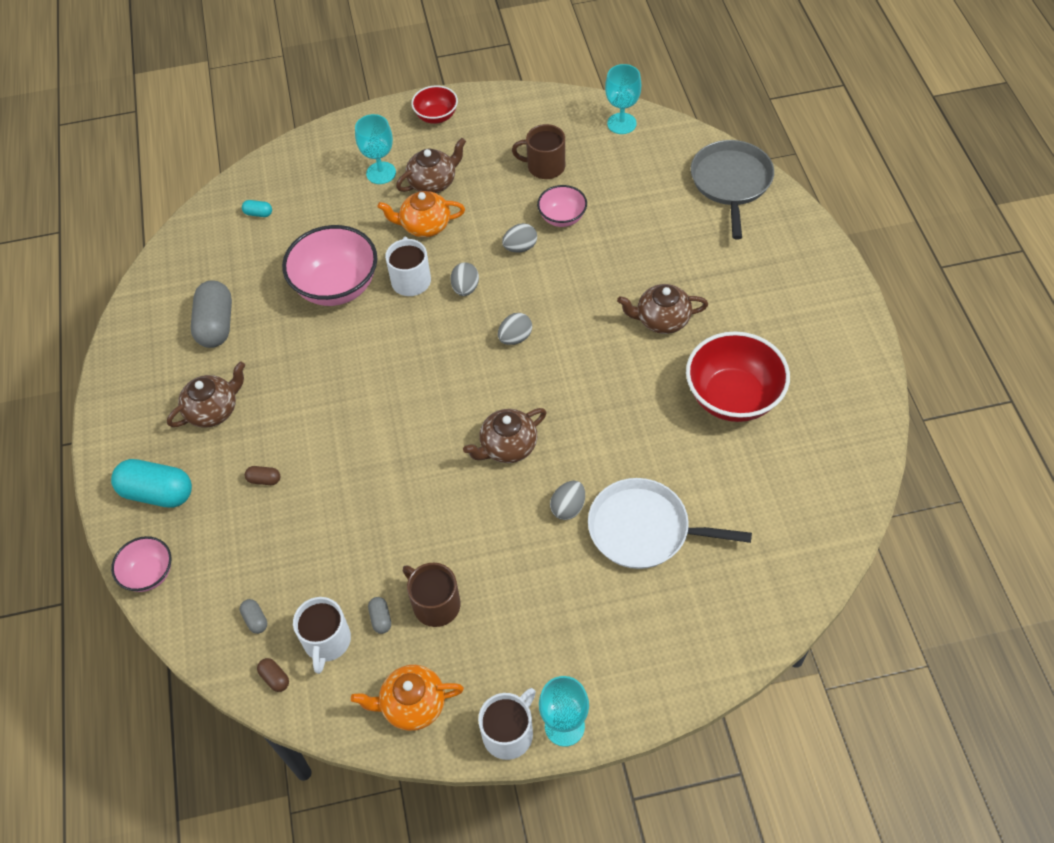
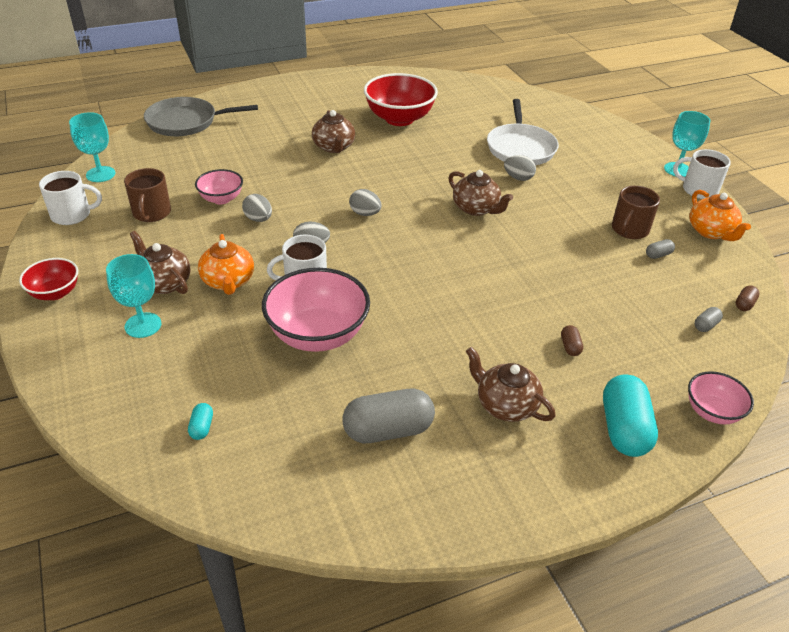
camera: 105 degrees left, 15 degrees down
(327, 641) = (695, 280): white mug -> white mug (72, 215)

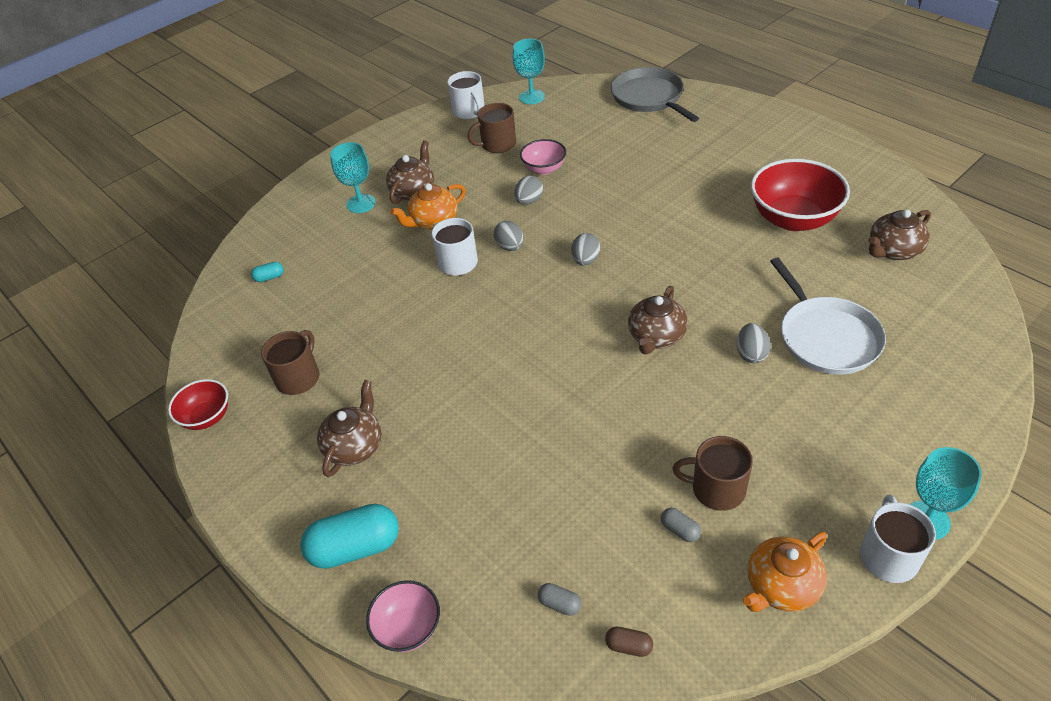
camera: 75 degrees right, 5 degrees up
(55, 293) = (376, 150): red bowl -> red bowl (207, 417)
(318, 335) = (393, 296): pink bowl -> none
(334, 147) = (688, 197): brown teapot -> brown teapot (893, 250)
(388, 430) = (298, 377): grey capsule -> brown mug
(520, 148) = (826, 337): white pan -> white pan turned 90 degrees counterclockwise
(570, 346) = (458, 477): brown capsule -> none

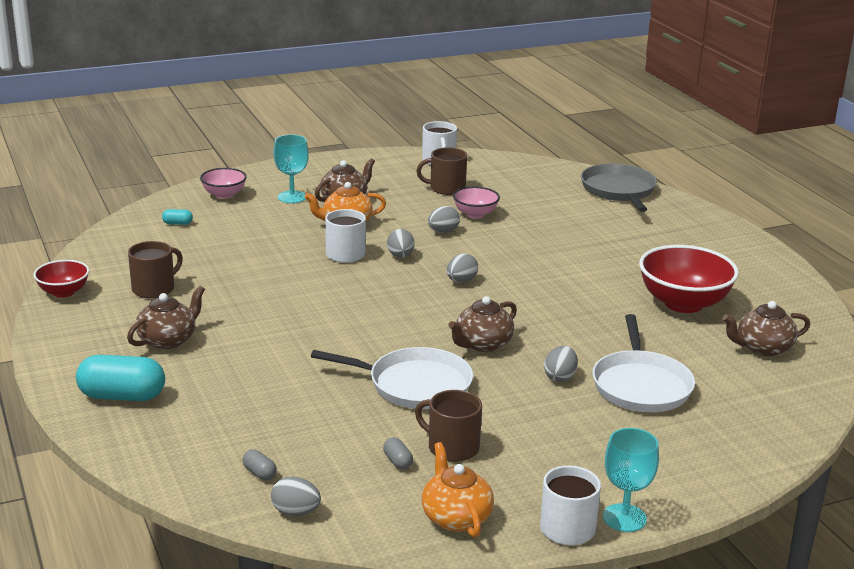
camera: 15 degrees right, 20 degrees down
(408, 628) = (128, 451): pink bowl -> pink bowl (224, 195)
(531, 97) = (506, 164): turquoise goblet -> none
(629, 416) = (414, 385): none -> white pan
(629, 646) = (295, 512): brown capsule -> grey egg
(781, 586) = (456, 517): orange teapot -> orange teapot turned 90 degrees clockwise

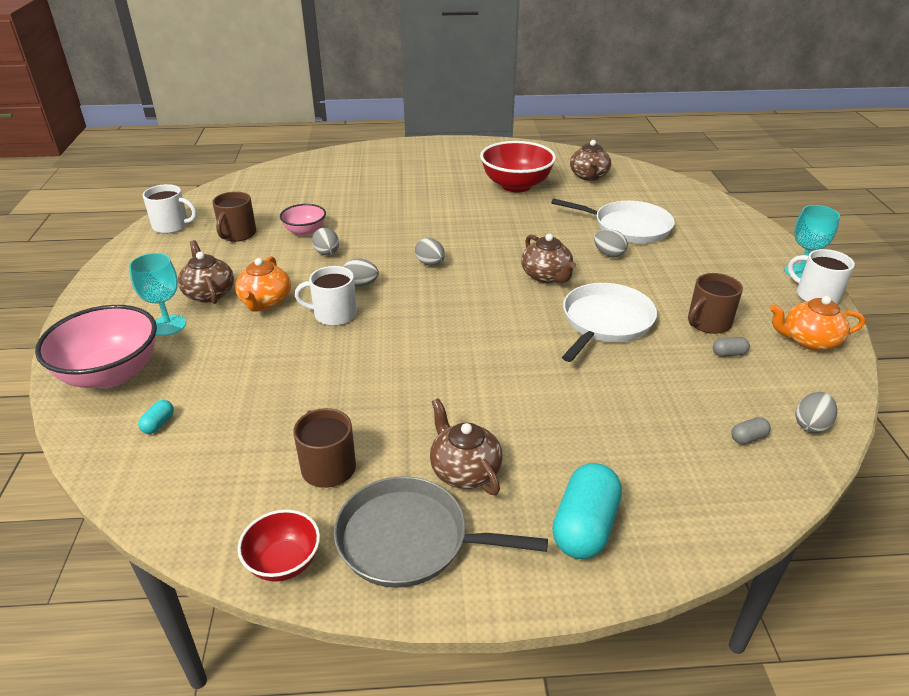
camera: 70 degrees left, 10 degrees up
(224, 195) = (111, 374): pink bowl -> pink bowl, size x1.82
(619, 190) = (315, 165): grey pan -> grey pan (409, 539)

